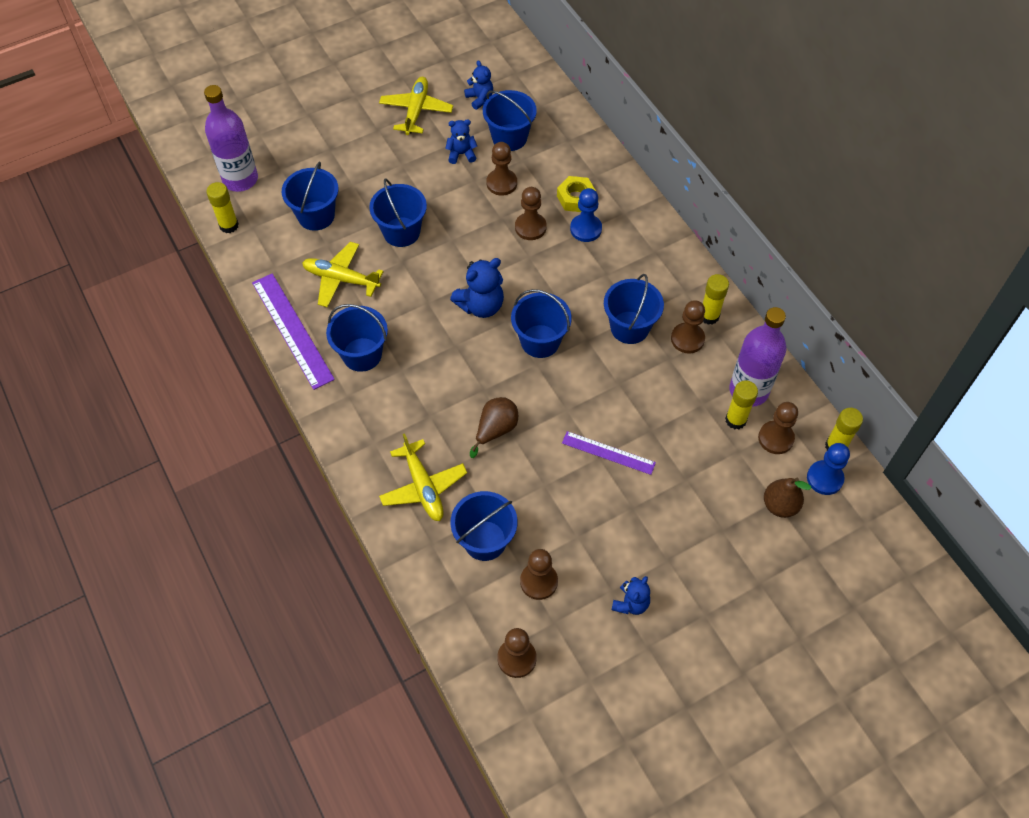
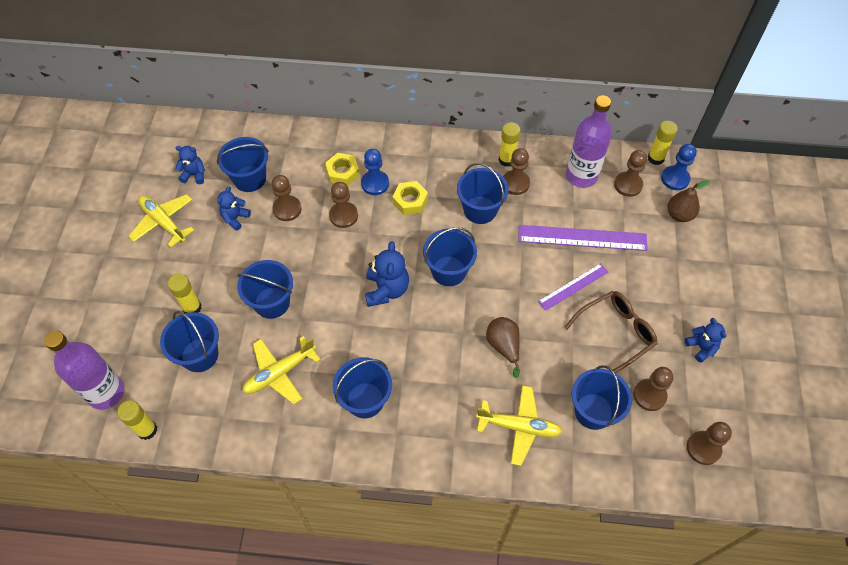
camera: 55 degrees left, 0 degrees up
(292, 330) = (299, 440): purple ruler -> purple ruler (582, 238)
(585, 517) = (615, 333): none -> brown glasses
(590, 267) = (410, 201): none -> yellow nut
(735, 420) = (599, 197): yellow glue stick -> yellow glue stick (192, 308)

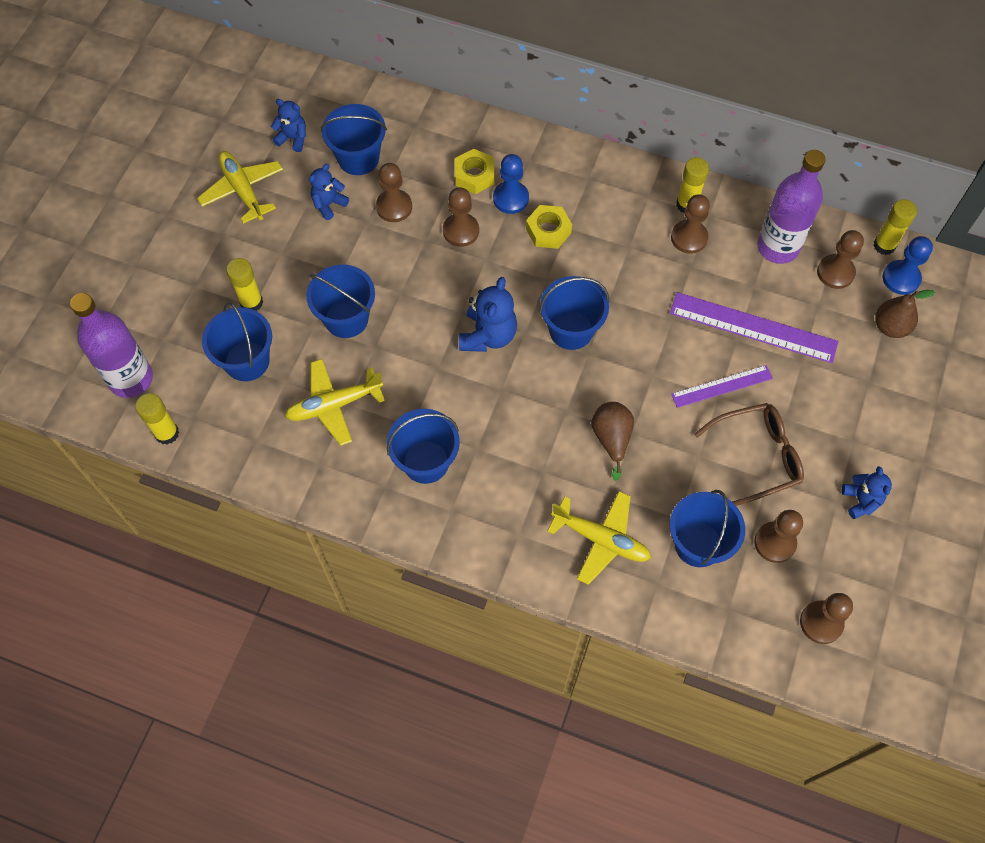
camera: 15 degrees right, 5 degrees up
(480, 210) = (633, 262): blue bucket -> none

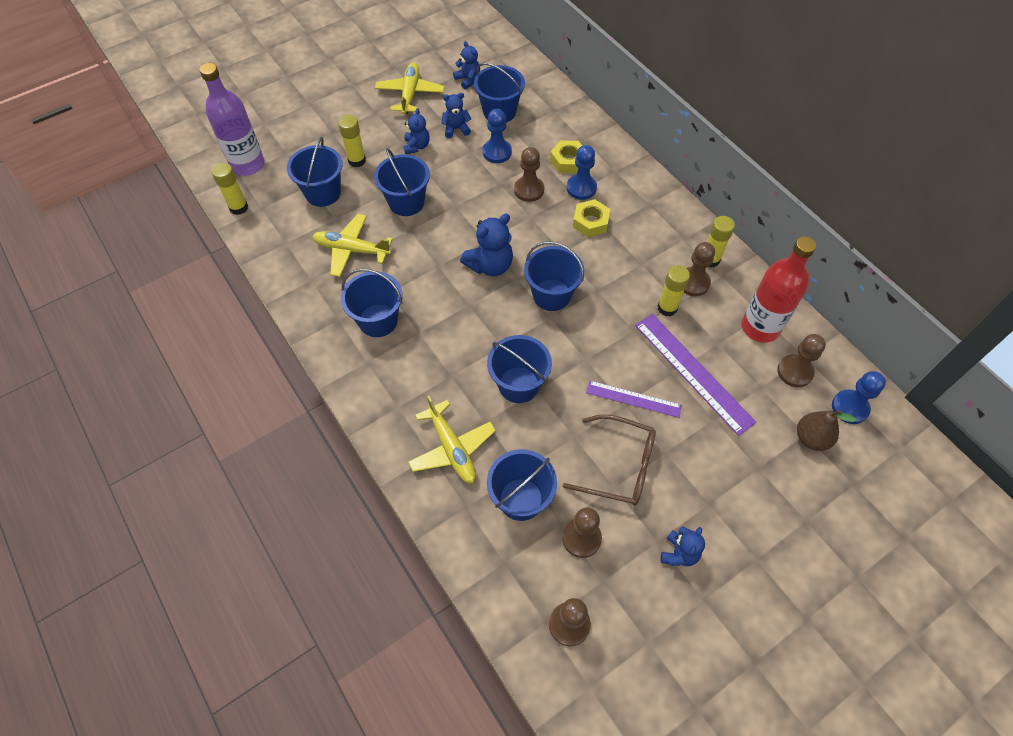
camera: 35 degrees right, 5 degrees down
(303, 248) = (417, 146): none -> blue teddy bear
(394, 207) = (497, 152): brown pawn -> blue pawn
(611, 439) = (518, 384): brown pear -> blue bucket
(777, 247) = (760, 327): purple bottle -> red bottle
(884, 245) = (854, 375): yellow glue stick -> yellow glue stick (667, 308)

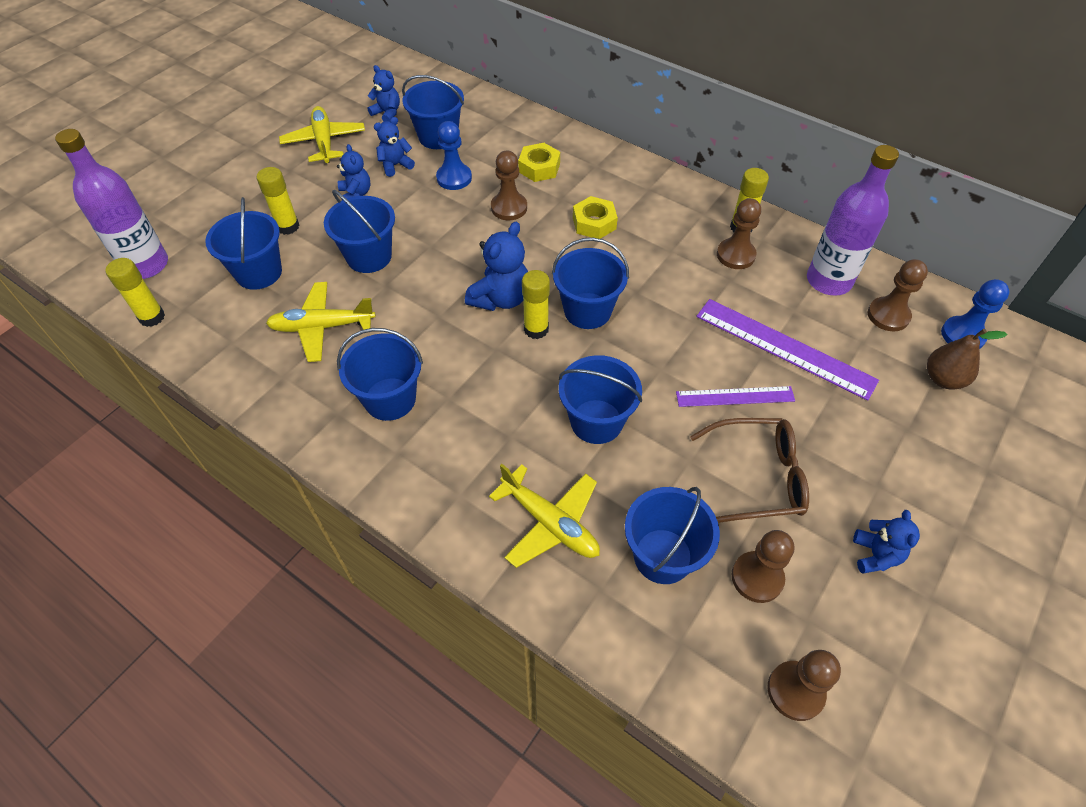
camera: 20 degrees left, 5 degrees down
(581, 188) = (567, 191): blue pawn -> none
(667, 308) = (722, 288): yellow glue stick -> yellow glue stick (536, 329)
(760, 327) = (828, 281): red bottle -> purple bottle

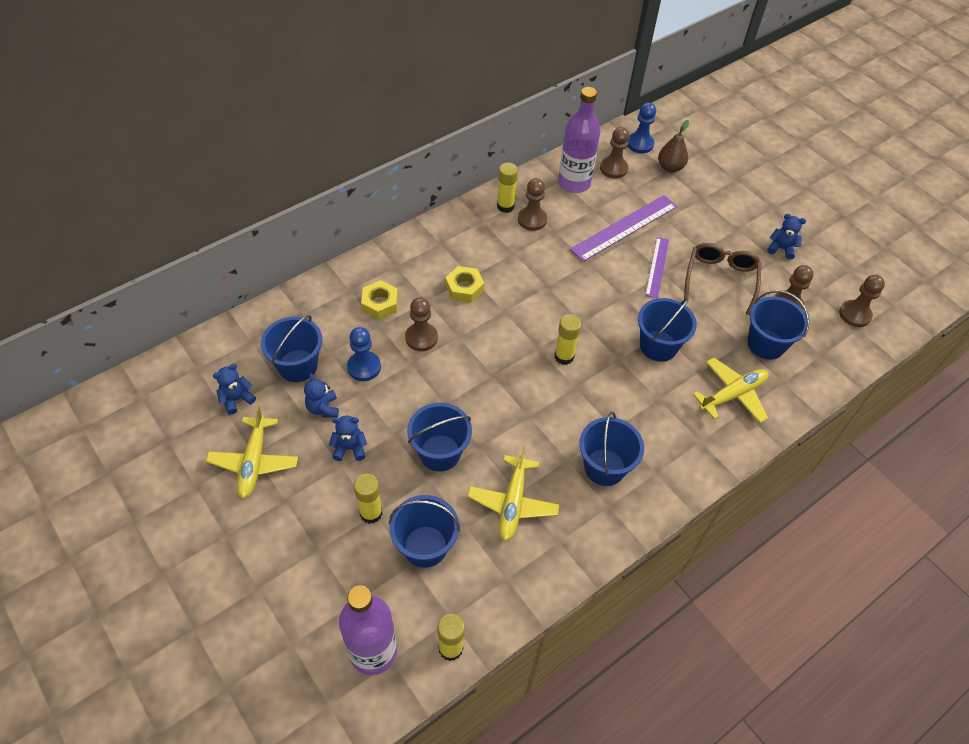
camera: 75 degrees left, 0 degrees up
(324, 142) = (254, 462): yellow plane -> yellow plane turned 90 degrees counterclockwise
(501, 298) = (524, 370): blue teddy bear -> none
(587, 311) = (556, 320): blue bucket -> none

